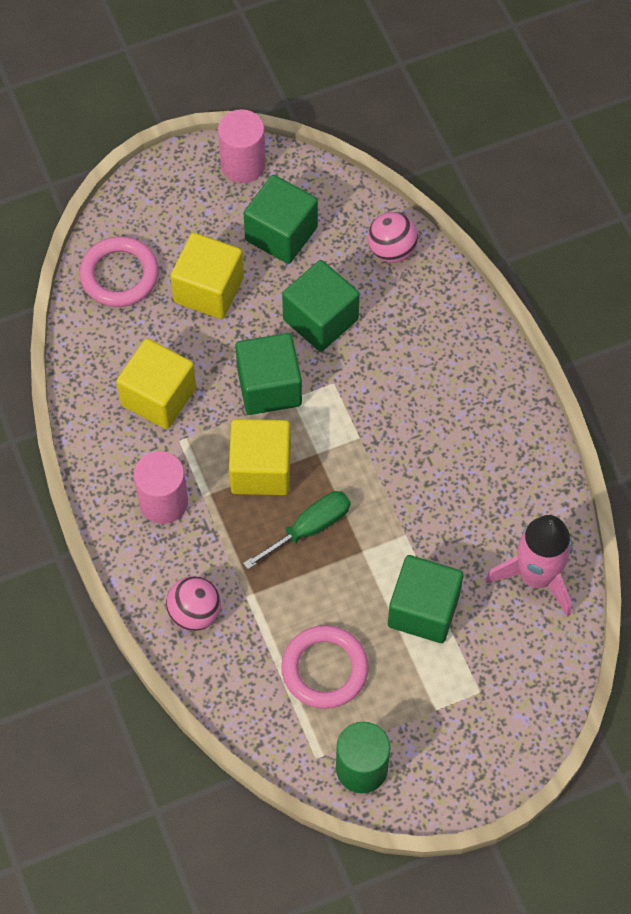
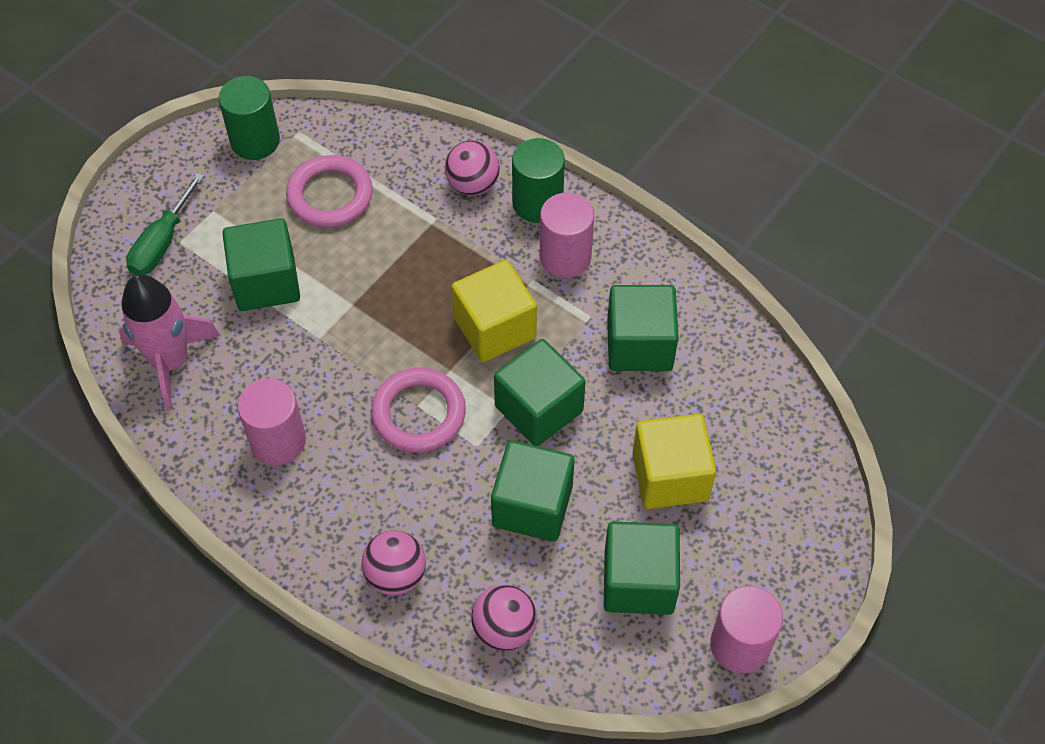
camera: 150 degrees right, 5 degrees down
(119, 275) = (772, 444): pink ring -> pink ring (419, 413)
(152, 565) = (537, 203): none -> green cylinder
(158, 397) = (639, 345): yellow cube -> green cube
(309, 528) = (414, 299): green screwdriver -> green screwdriver (162, 243)
(446, 321) = (396, 575): none -> pink ball
(481, 463) = (278, 441): none -> pink cylinder

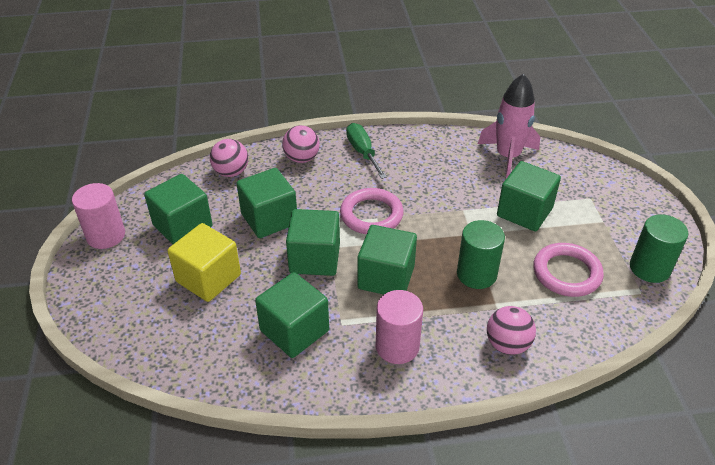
camera: 135 degrees right, 15 degrees down
(162, 243) = (596, 191): green screwdriver -> green screwdriver (363, 152)
(278, 441) = (417, 164): pink cylinder -> none
(495, 328) = (386, 277): yellow cube -> green cube
(537, 203) = (456, 366): green cylinder -> green cylinder (476, 274)

